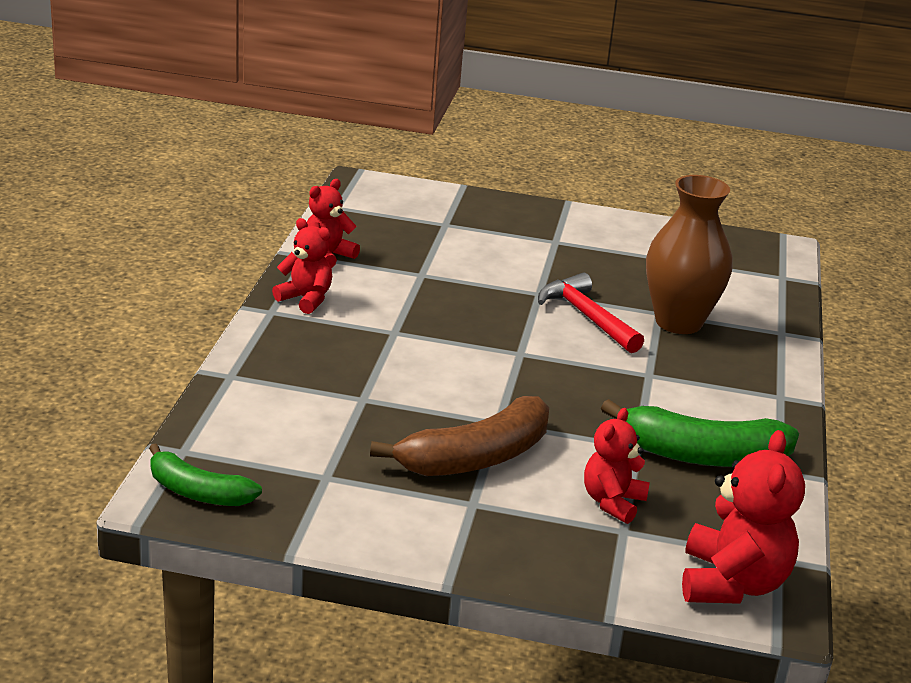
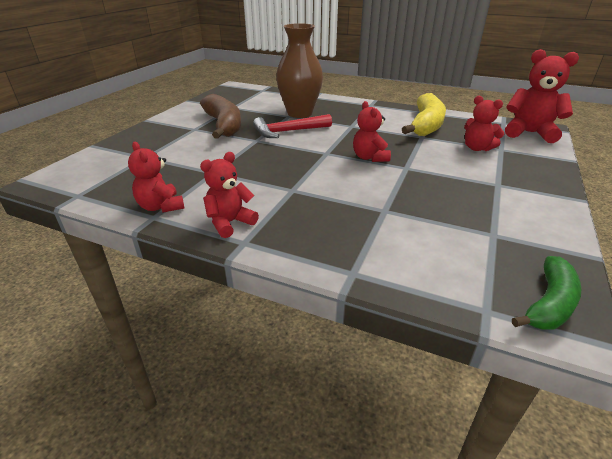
camera: 75 degrees left, 5 degrees up
(475, 458) = (448, 178): brown banana -> brown banana (224, 125)
(520, 390) = (369, 157): none -> red teddy bear
(701, 455) = (426, 125): green banana -> yellow banana

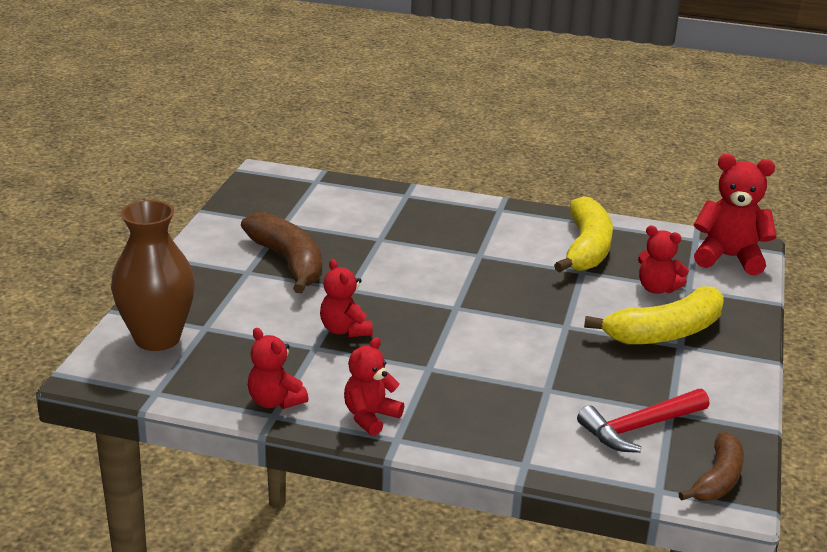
camera: 10 degrees left, 5 degrees down
(288, 131) = (390, 271): red hammer -> red hammer (639, 427)
(300, 113) = (395, 232): brown vase -> brown vase (157, 338)
(369, 157) = (516, 312): red teddy bear -> red teddy bear (345, 330)
(485, 175) = (665, 332): none -> yellow banana
(549, 304) = (717, 479): green banana -> brown banana

